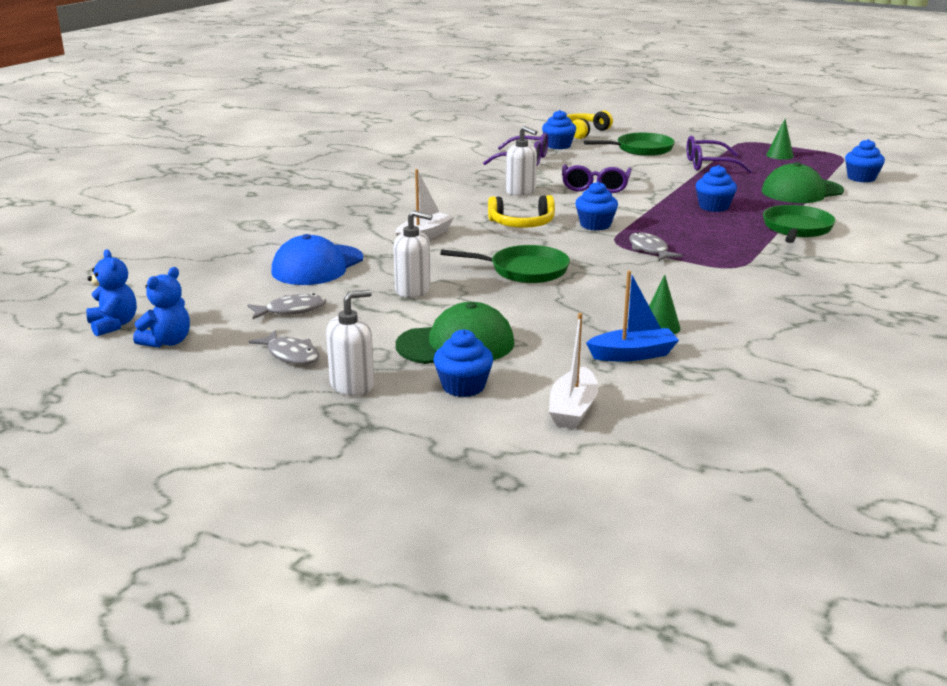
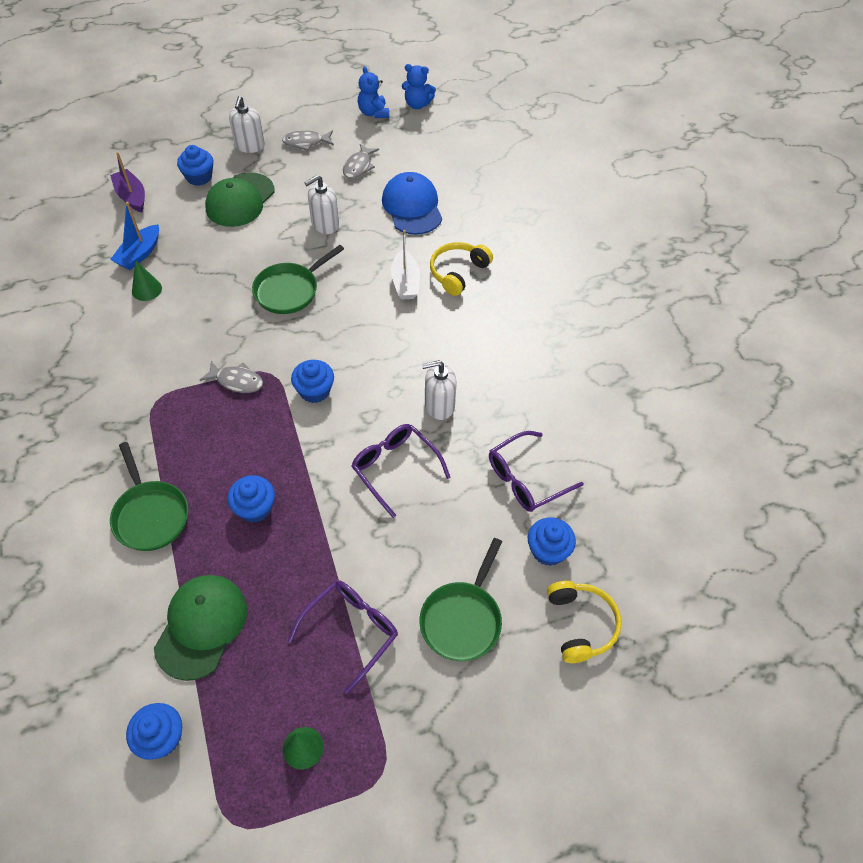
camera: 130 degrees right, 30 degrees up
(522, 224) = (367, 350): yellow headphones -> yellow headphones (458, 272)
(573, 409) = (132, 196): white boat -> purple boat

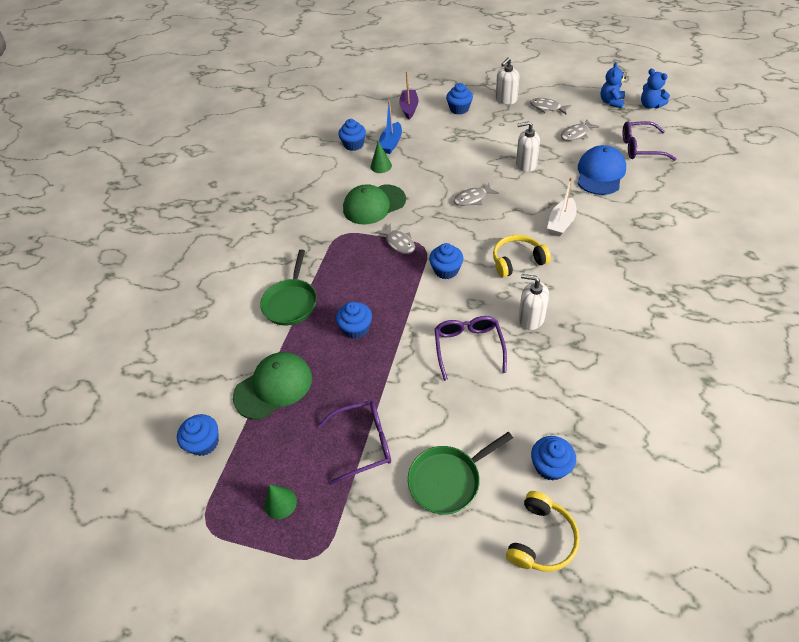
camera: 40 degrees right, 5 degrees down
(89, 273) = (354, 145): none -> blue cupcake
(139, 254) = (391, 143): blue boat -> blue boat turned 45 degrees counterclockwise
(240, 200) = (477, 131): green cap -> green cap (374, 204)
(290, 290) = (473, 199): green pan -> grey fish
(458, 272) = (608, 231): yellow headphones -> yellow headphones (517, 261)
(526, 479) = (567, 403): purple glasses -> purple glasses (640, 148)

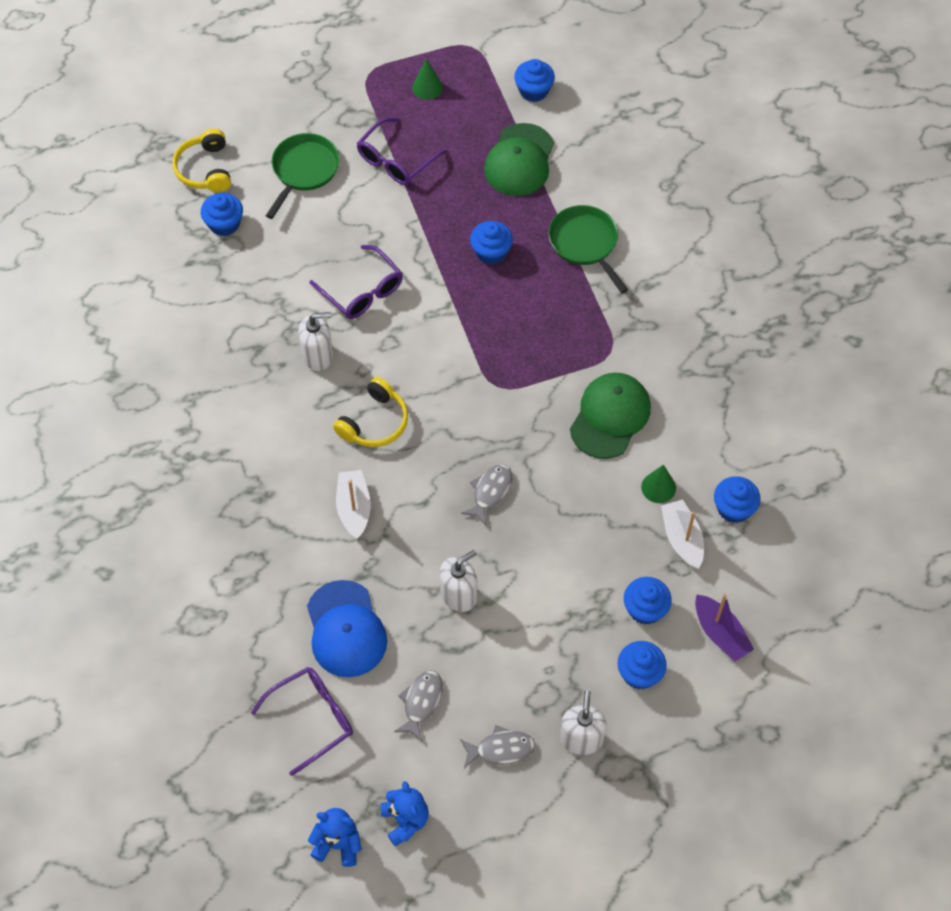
camera: 140 degrees right, 10 degrees up
(391, 143) = (682, 539): blue boat -> white boat
(399, 243) = (531, 376): grey fish -> none
(446, 270) = (448, 368): blue cupcake -> blue cupcake (645, 609)

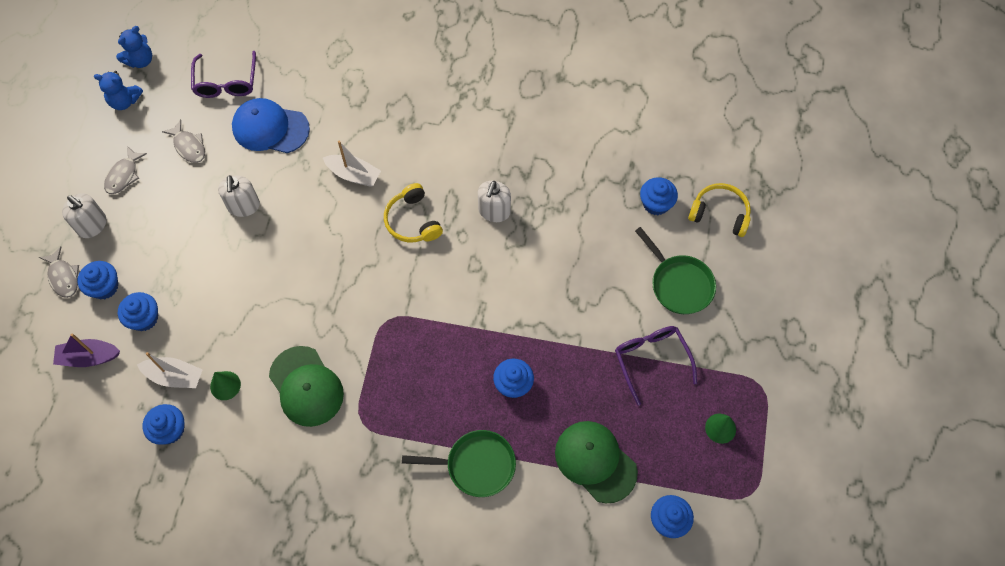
camera: 120 degrees right, 5 degrees up
(362, 291) = (533, 269): purple glasses -> none
(490, 492) = (304, 267): grey fish -> grey fish (63, 277)

